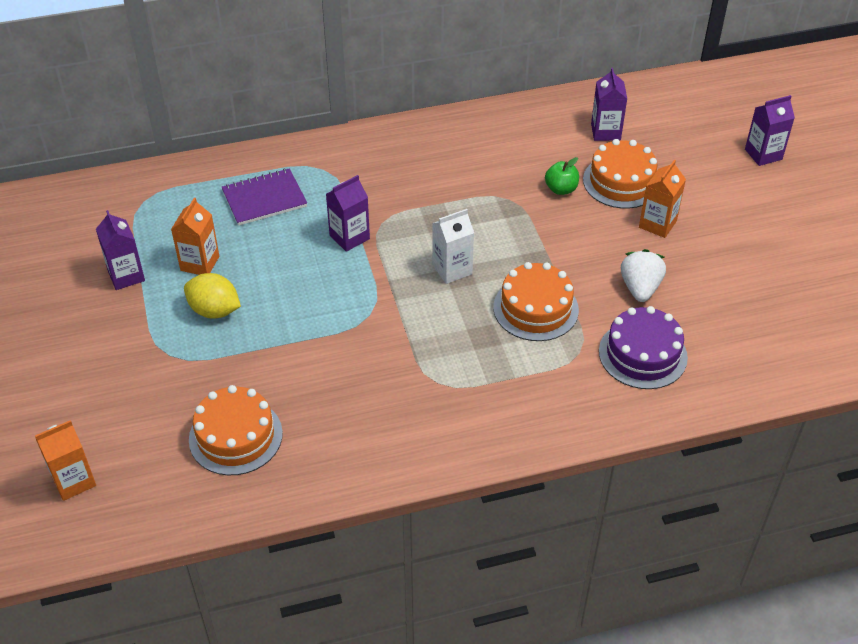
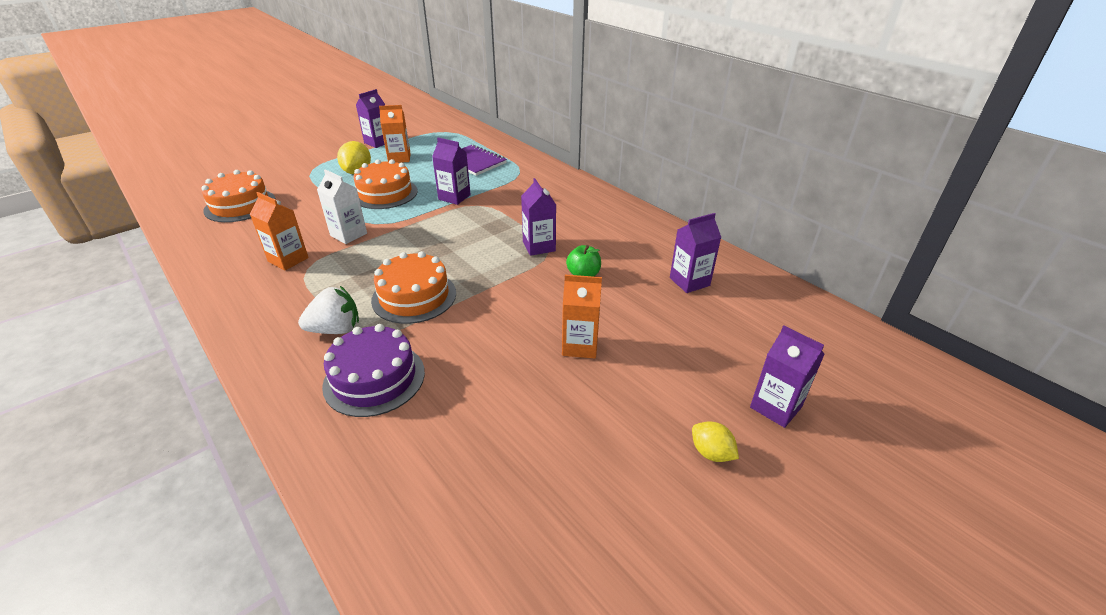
camera: 65 degrees right, 10 degrees down
(73, 481) = (201, 169): orange carton -> orange carton (288, 260)
(452, 269) = (442, 245): white carton -> white carton (348, 234)
(496, 202) = (539, 246): none -> purple carton
(621, 181) = (625, 307): orange cake -> orange cake (385, 193)
(640, 288) = (473, 355): white strawberry -> white strawberry (336, 329)
(789, 201) = (711, 453): none -> yellow lemon

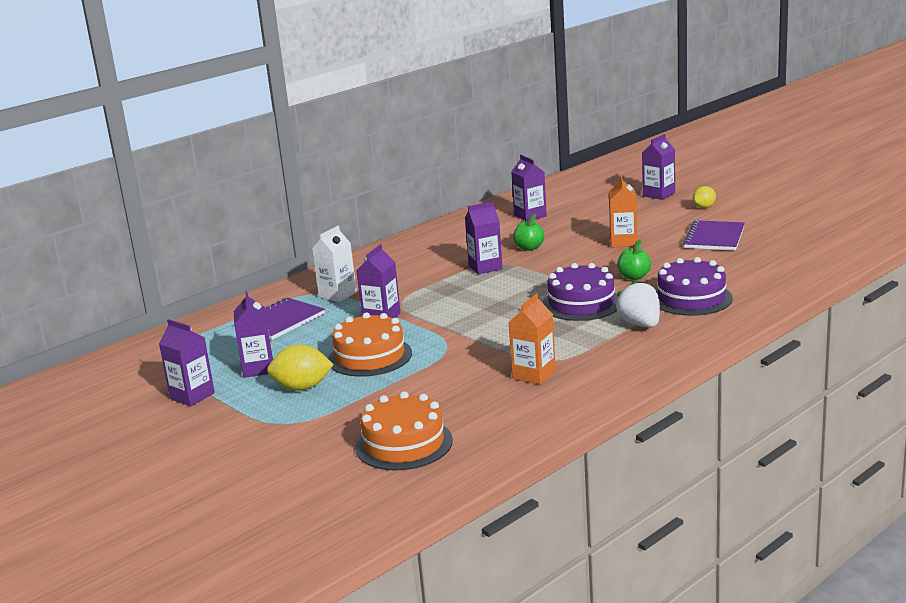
camera: 90 degrees left, 15 degrees down
(348, 234) = (474, 355): white carton -> white carton (337, 295)
(399, 158) = (258, 369): orange carton -> purple carton
(414, 296) = (581, 303): orange cake -> purple cake
(464, 340) = (634, 277): none -> green apple
(569, 439) = (714, 238): none -> purple notebook

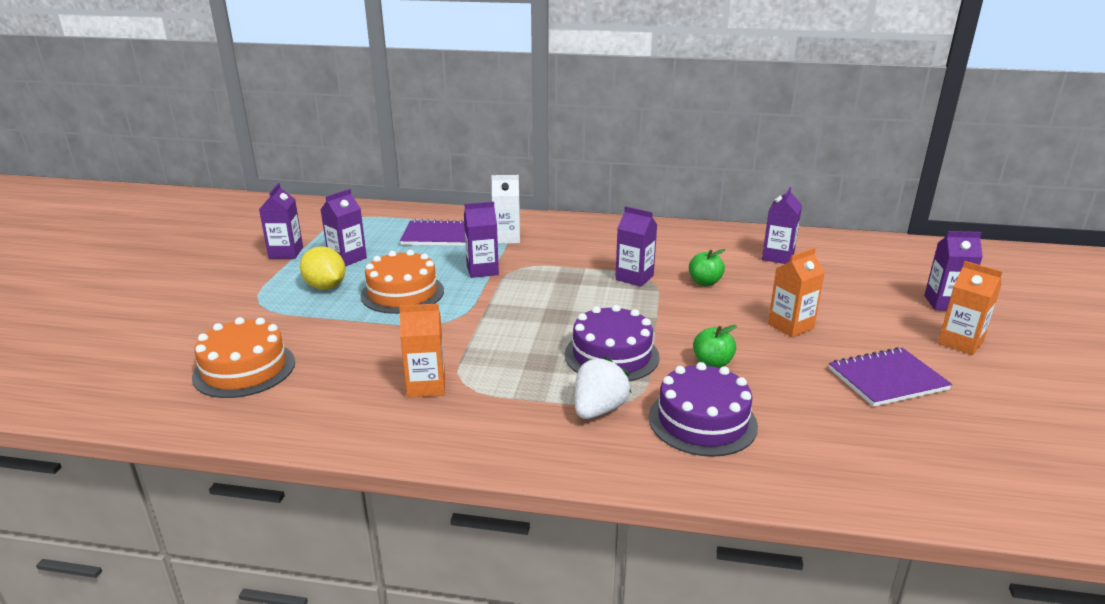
camera: 50 degrees right, 5 degrees up
(704, 207) = (960, 342): yellow lemon -> orange carton

